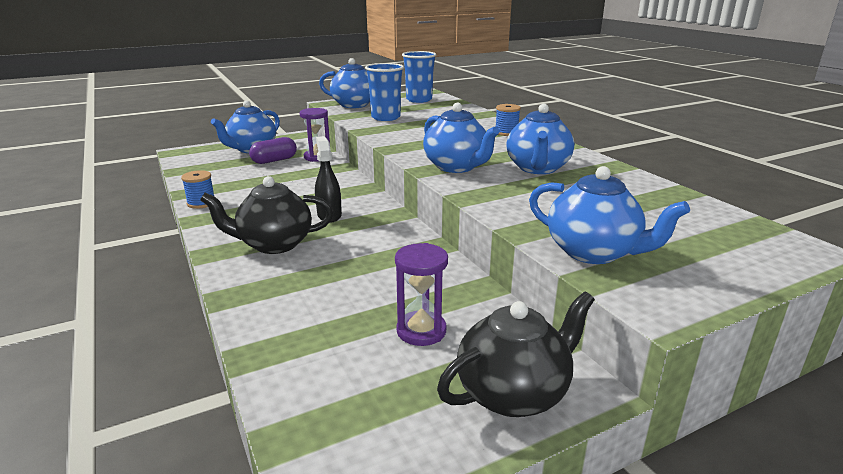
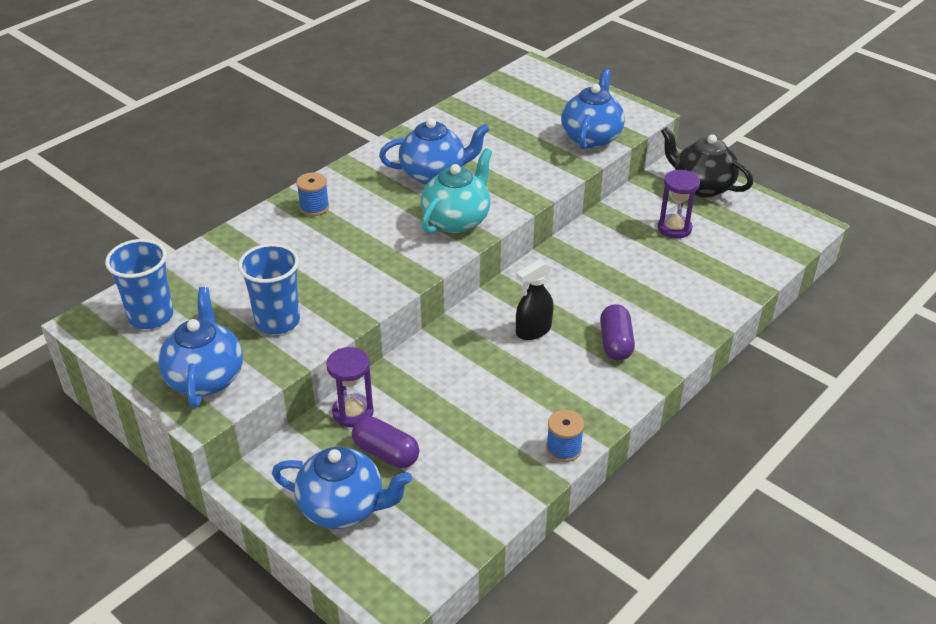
camera: 110 degrees left, 15 degrees up
(274, 244) = (615, 343): black teapot -> purple capsule
(457, 167) = (457, 220): blue teapot -> turquoise teapot

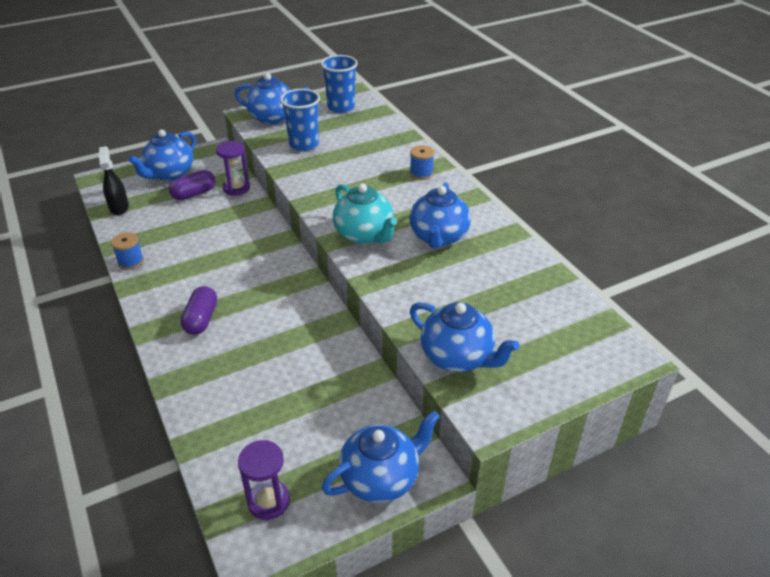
camera: 110 degrees right, 0 degrees up
(533, 330) = (249, 279): black spray bottle -> black spray bottle (119, 207)
(615, 343) = (201, 319): purple capsule -> purple capsule turned 75 degrees clockwise
(674, 228) = (320, 419): purple hourglass -> purple hourglass (268, 501)
(701, 186) = (381, 478): black teapot -> blue teapot

